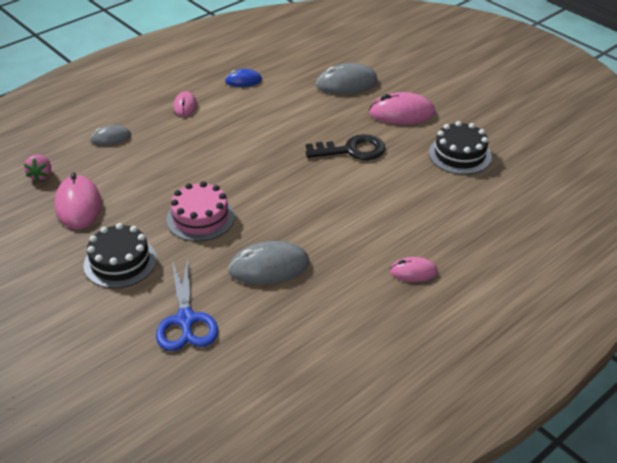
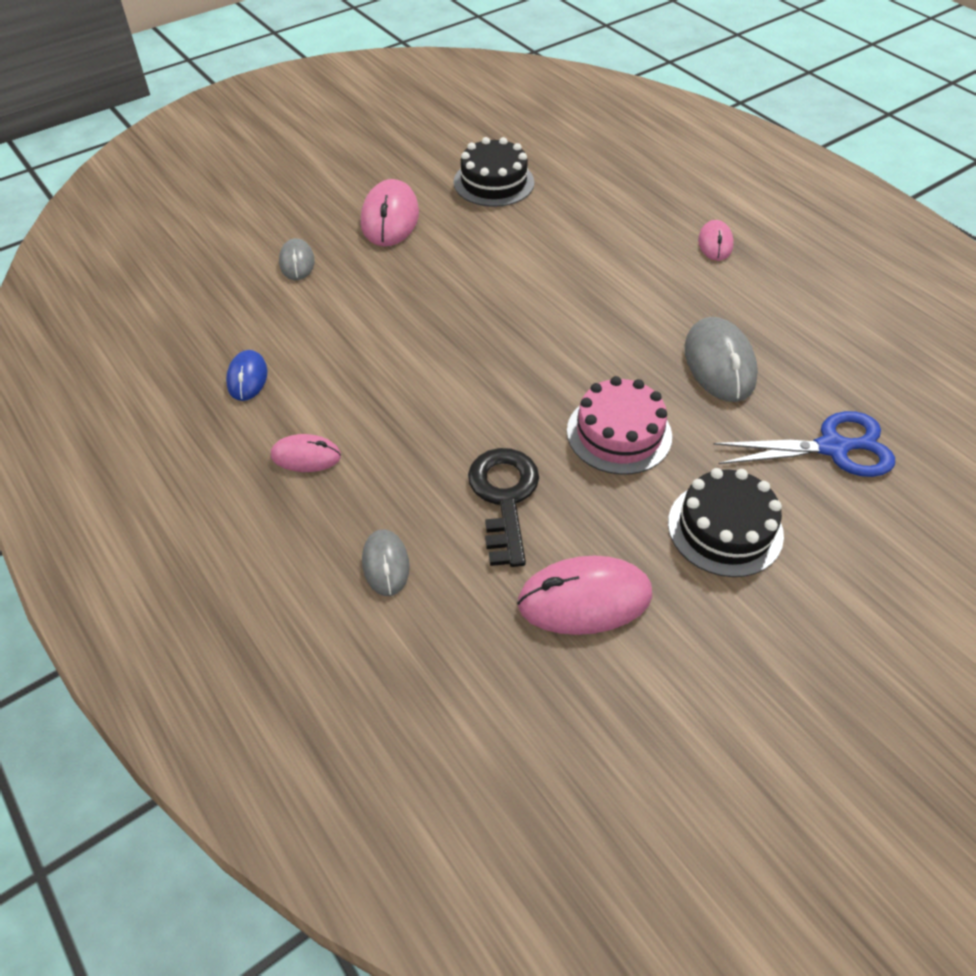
camera: 85 degrees left, 10 degrees up
(41, 175) = (491, 672): pink strawberry -> none
(346, 83) = (297, 262): grey mouse -> grey mouse, size x0.59
(351, 150) = (470, 271): black key -> black key (504, 498)

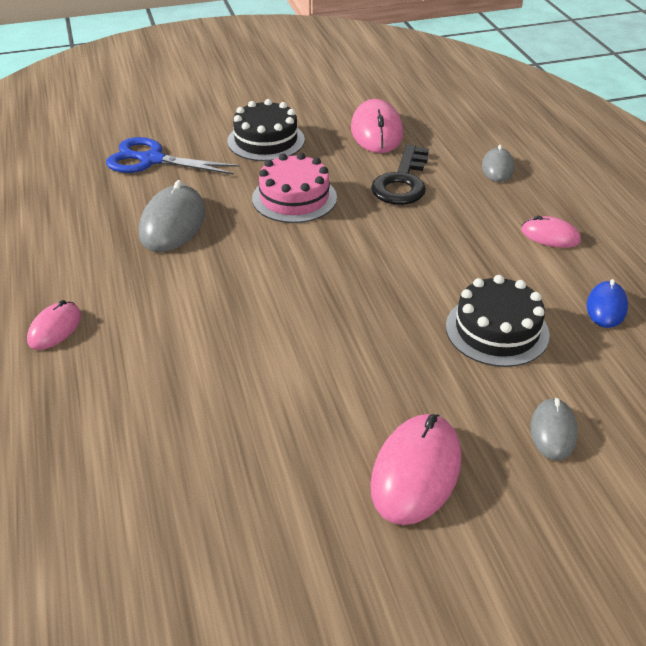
camera: 160 degrees left, 10 degrees down
(493, 182) = (243, 498): black cake -> black cake (497, 330)
(584, 599) = (376, 131): pink mouse -> pink mouse turned 75 degrees clockwise

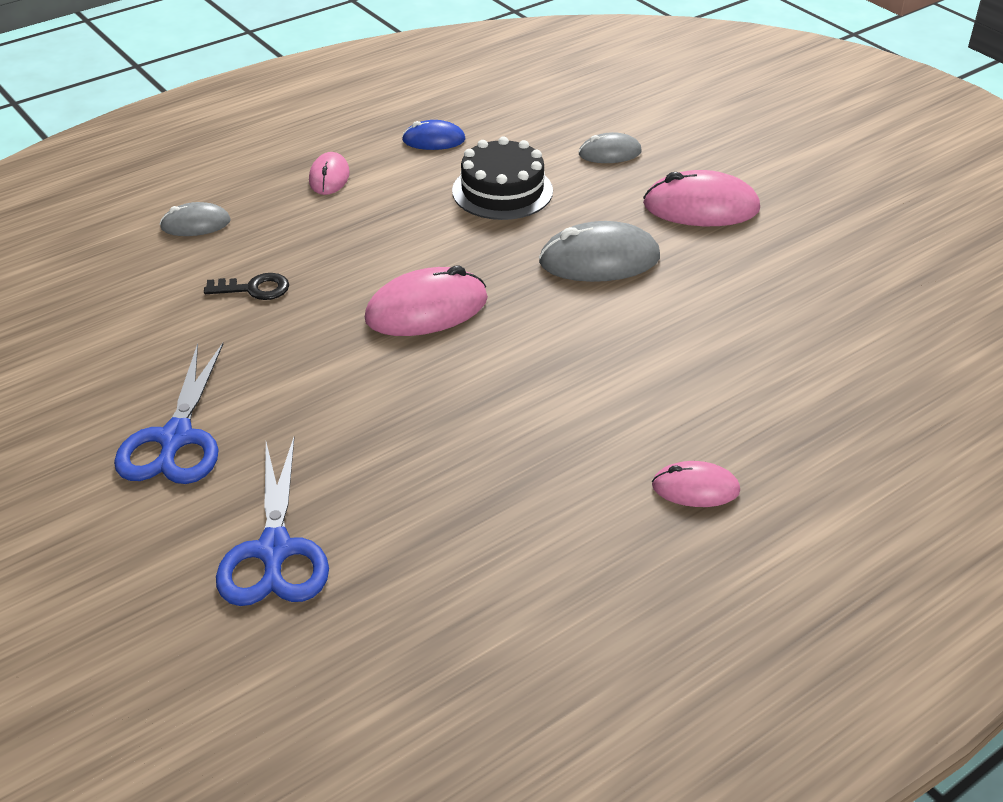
camera: 110 degrees left, 0 degrees up
(173, 223) = (436, 463): grey mouse -> grey mouse (599, 260)
(266, 140) = (176, 438): black cake -> blue scissors
(294, 198) = (327, 369): pink cake -> none
(376, 131) = (121, 335): pink mouse -> pink mouse (426, 309)
(402, 182) = (254, 289): black key -> black key, size x0.58

